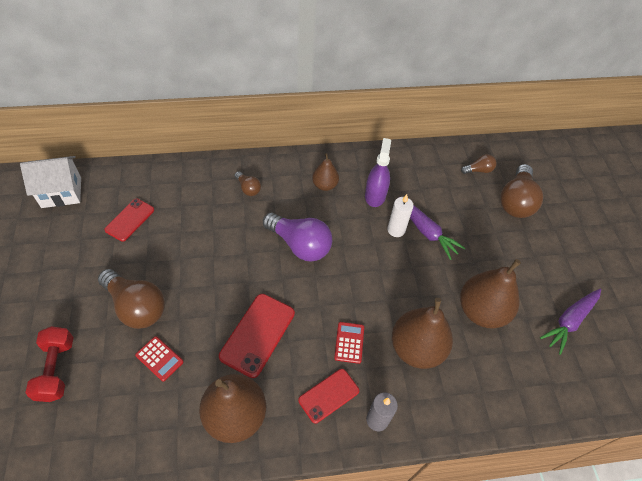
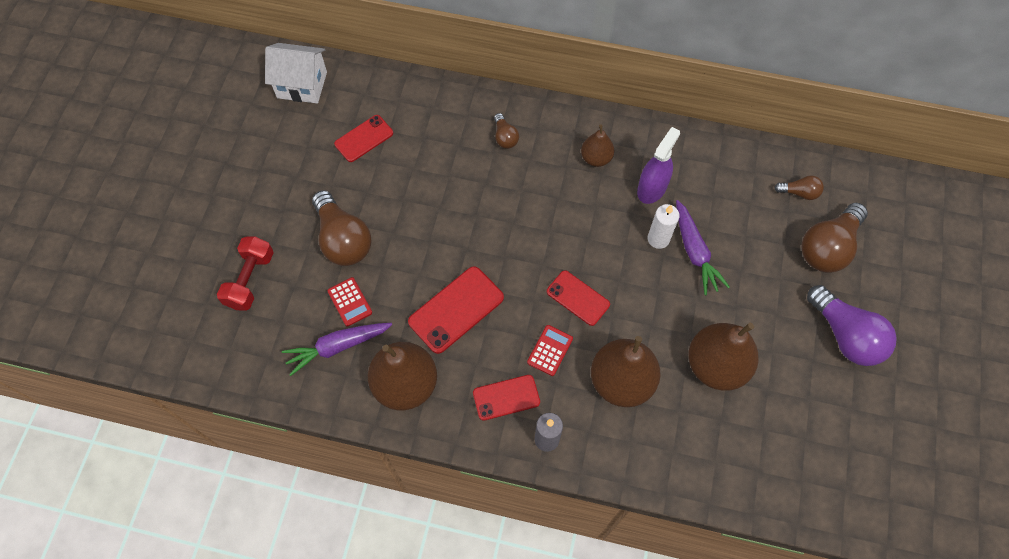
camera: 25 degrees right, 10 degrees up
(300, 245) = (539, 223): purple light bulb -> purple light bulb (845, 335)
(354, 293) = (578, 298): none -> red phone
(569, 321) = (817, 412): purple carrot -> purple carrot (337, 347)

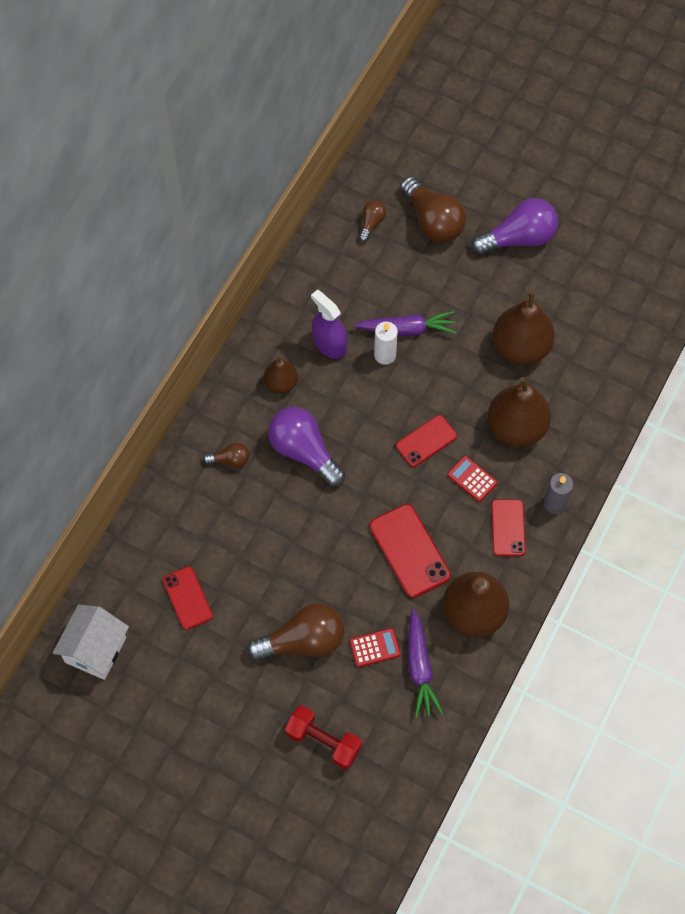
camera: 75 degrees left, 0 degrees up
(532, 194) = (304, 451): none -> purple light bulb

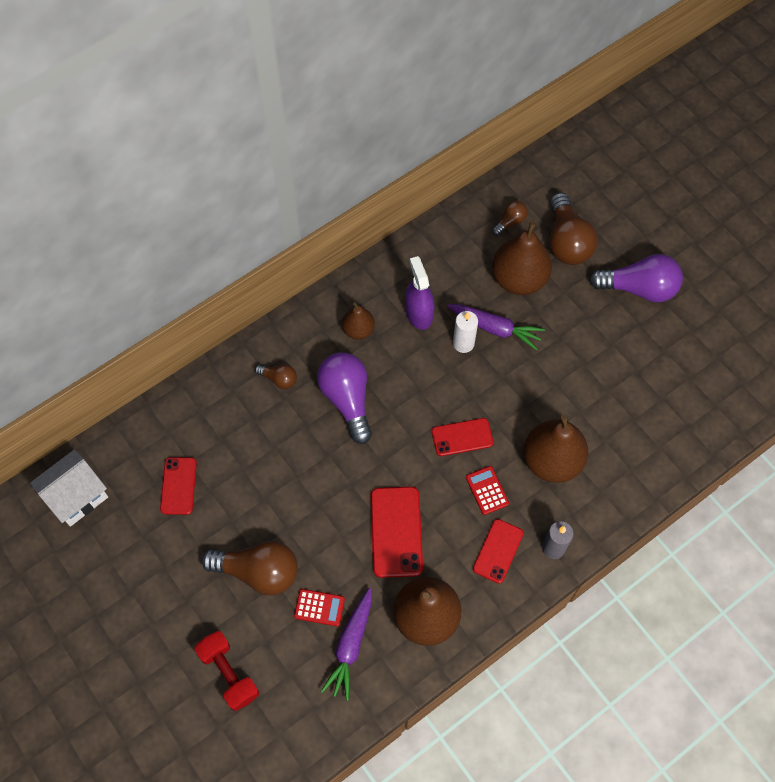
camera: 25 degrees right, 0 degrees up
(521, 347) = (592, 388): brown pear -> brown pear (519, 279)

